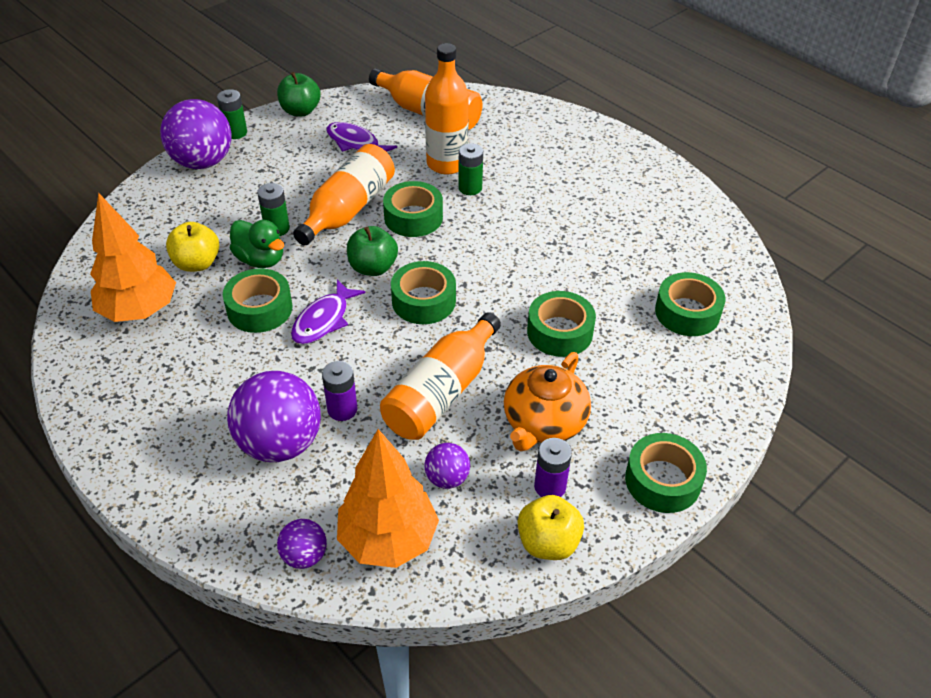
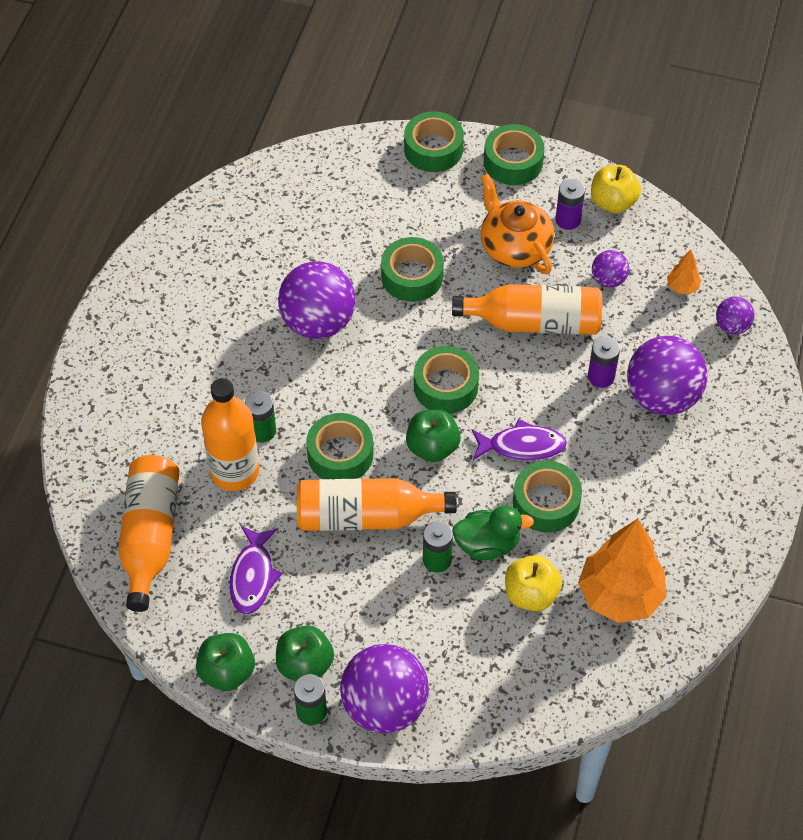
camera: 120 degrees left, 10 degrees up
(260, 259) = (487, 544): green duck -> green duck turned 75 degrees clockwise
(269, 141) = (305, 665): none -> green apple
(388, 540) = (682, 287): orange tree -> orange tree, size x0.44
(544, 423) = (514, 247): orange teapot -> orange teapot turned 120 degrees counterclockwise
(551, 254) = (318, 322): none -> purple ball
(687, 312) = (327, 203): green tape -> green tape (433, 149)

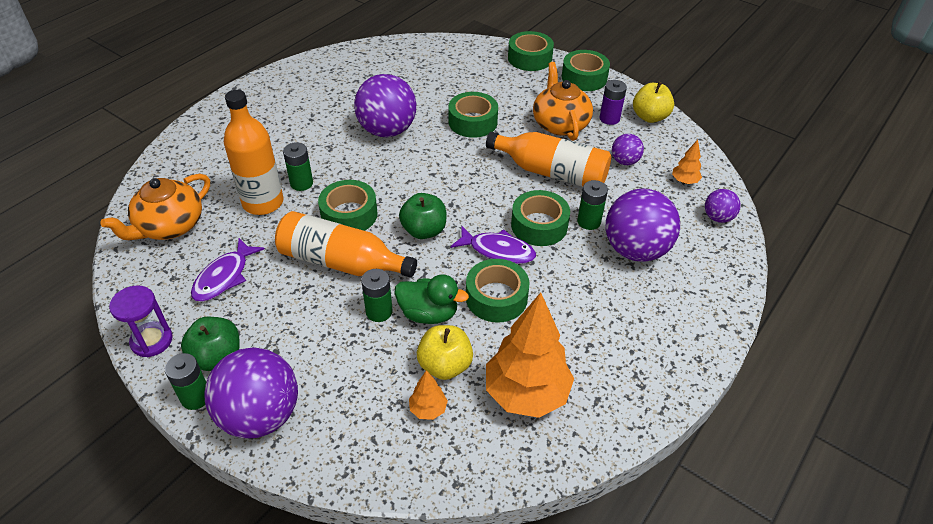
camera: 20 degrees right, 10 degrees down
(150, 537) = (170, 226): orange bottle -> orange teapot
(227, 672) = (152, 341): green apple -> purple hourglass
(445, 386) = (458, 194): green tape -> green tape (539, 225)
(537, 644) = (428, 409): none -> orange tree
(601, 376) = (589, 221): purple battery -> green battery

